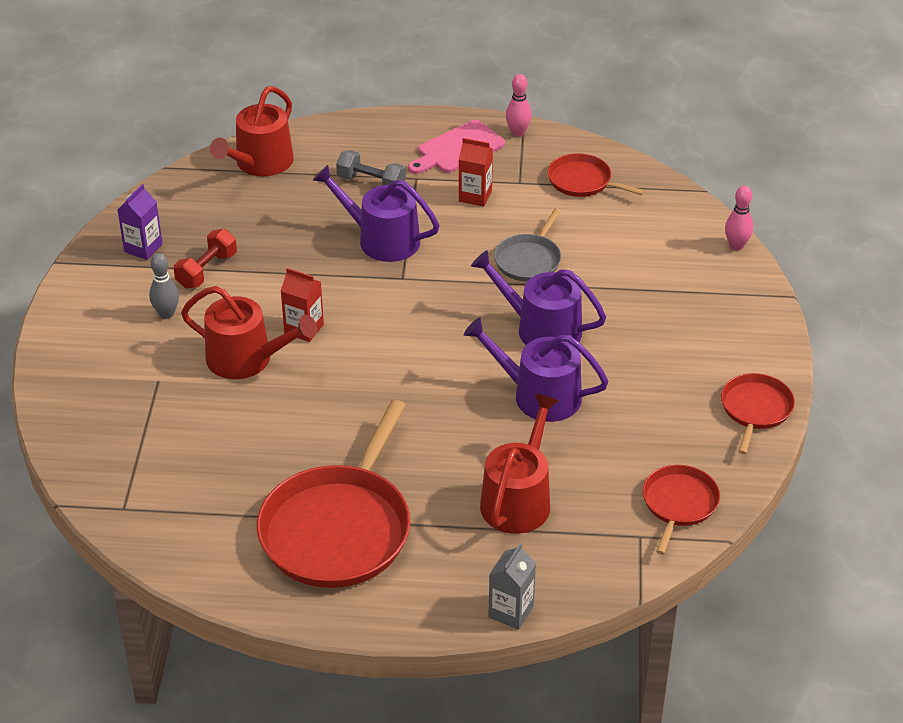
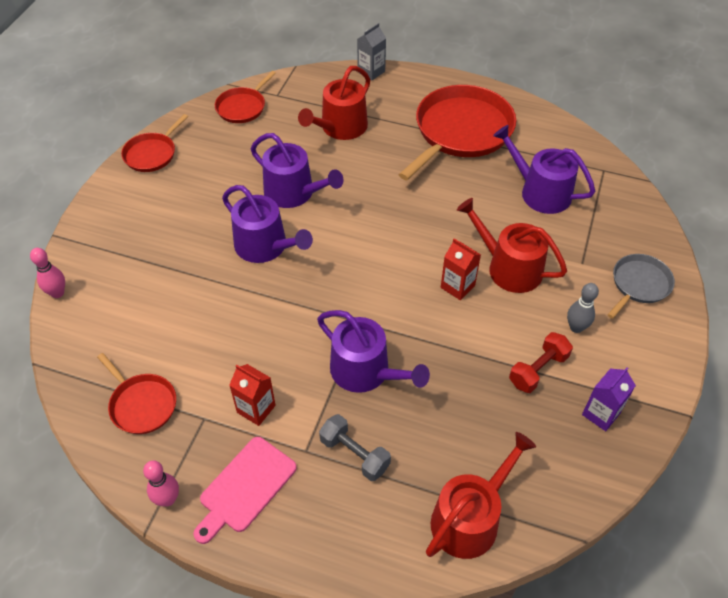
camera: 165 degrees left, 10 degrees up
(214, 458) = (540, 192): none -> purple watering can
(457, 149) = (245, 487): pink cutting board -> pink cutting board turned 150 degrees clockwise
(529, 260) = (242, 317): grey pan -> grey pan (639, 284)

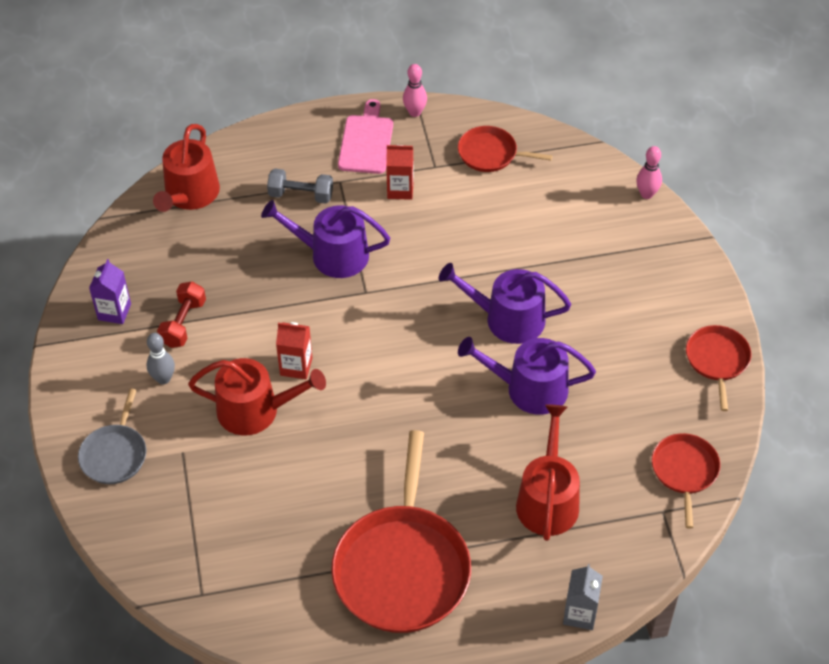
camera: 150 degrees right, 0 degrees up
(540, 192) = (264, 522): purple watering can -> none

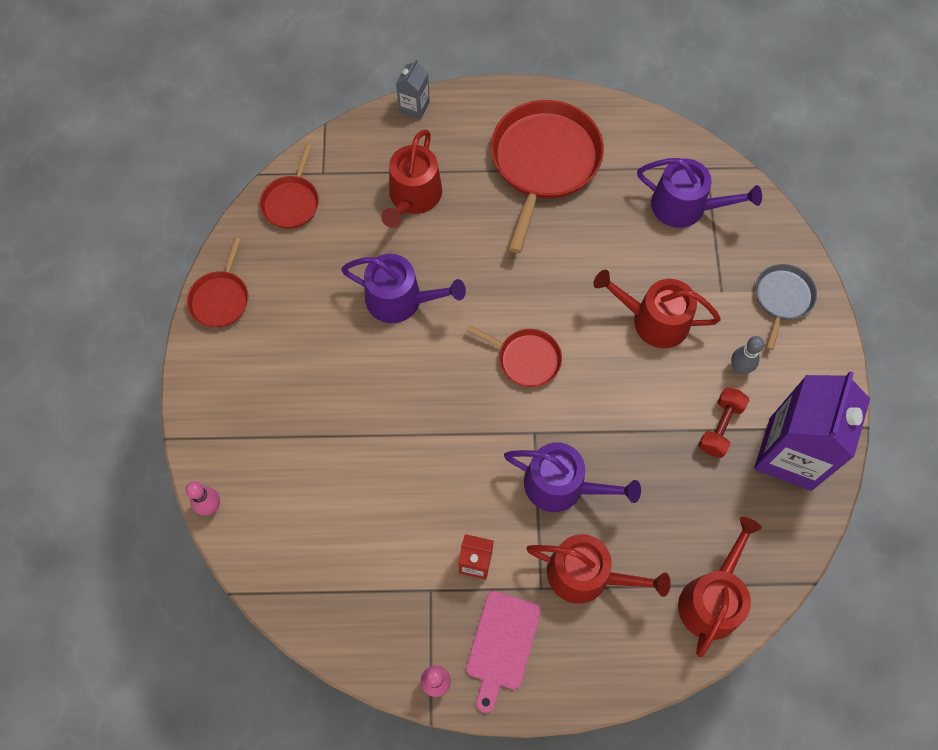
camera: 170 degrees left, 15 degrees up
(114, 312) = (790, 453): purple carton -> purple carton, size x2.20
(296, 366) = (612, 359): red carton -> none
(301, 195) = (587, 575): grey dumbbell -> red watering can
(490, 154) = (363, 597): red pan -> red pan (526, 359)
(507, 319) = (401, 377): purple watering can -> purple watering can (685, 207)

